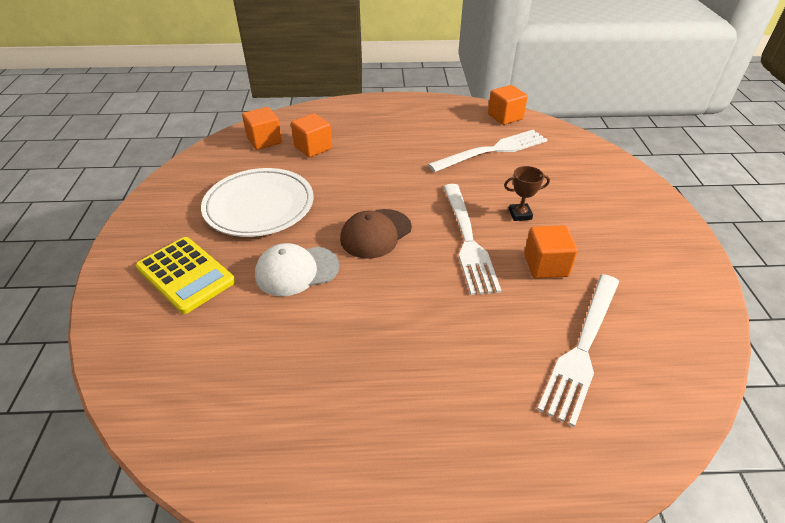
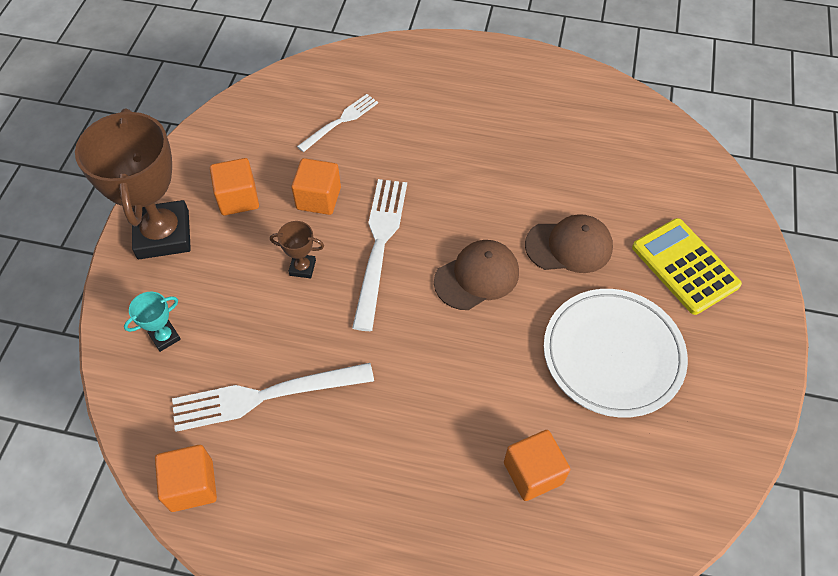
camera: 165 degrees left, 15 degrees up
(264, 140) = (612, 515): orange cube -> orange cube (238, 198)
(296, 271) = (569, 246): white cap -> brown cap
(581, 164) = (165, 337): none -> turquoise trophy
(582, 349) = (341, 121): white fork -> white fork, size x0.60
(647, 215) = (163, 234): none -> brown trophy

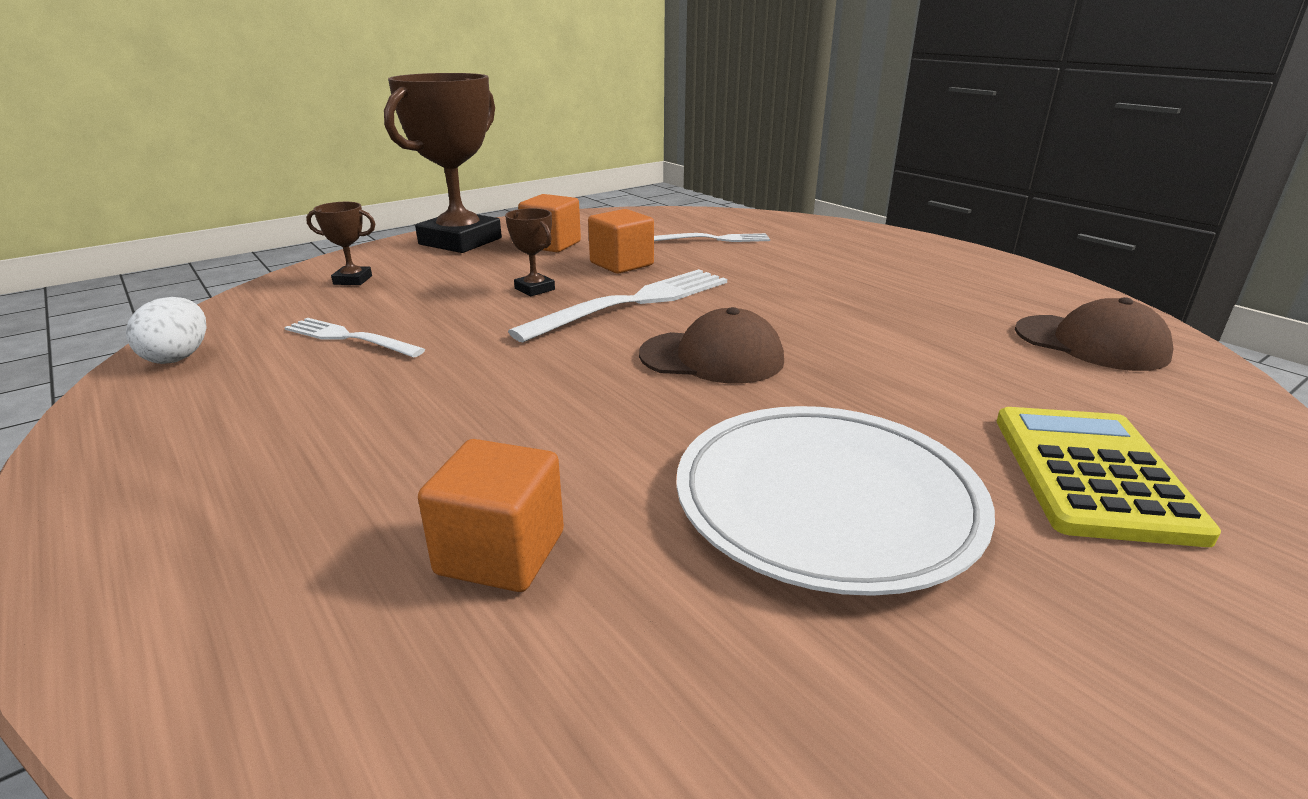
camera: 40 degrees right, 30 degrees down
(165, 337) = (353, 280): turquoise trophy -> brown trophy
(192, 485) = (178, 357): orange cube -> white egg
(263, 396) = (348, 338): white fork -> white fork, size x0.60
(569, 246) = (883, 382): brown cap -> brown cap (1090, 343)

